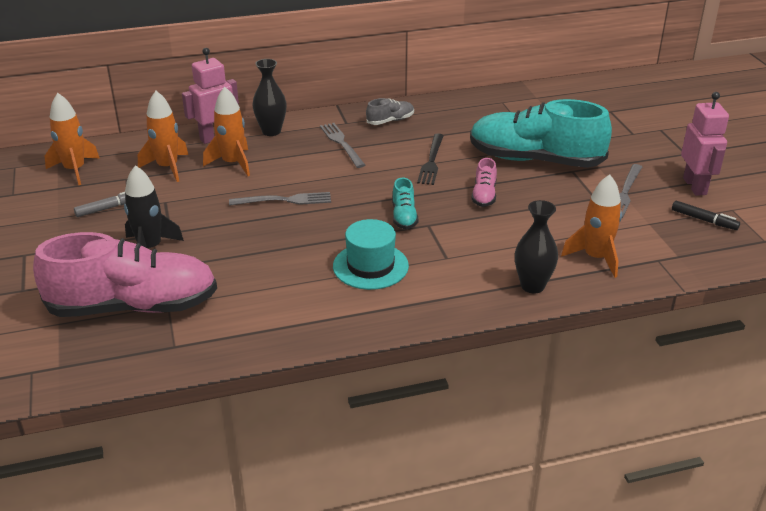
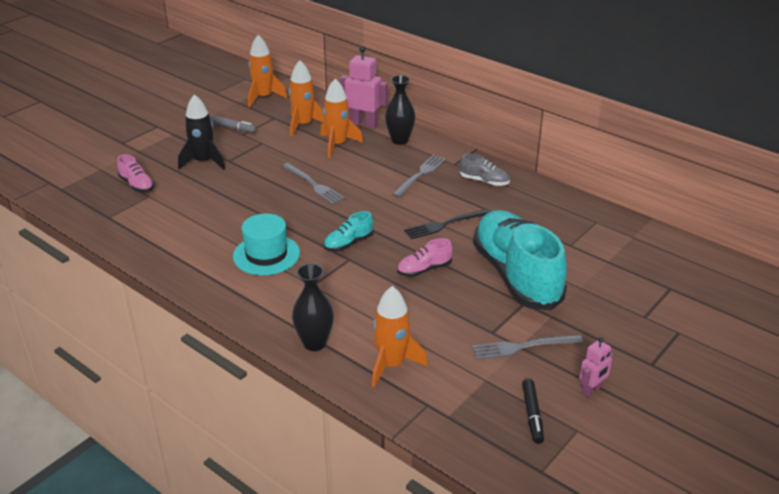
camera: 55 degrees right, 0 degrees up
(133, 306) = (137, 185): pink shoe -> pink shoe, size x0.42
(695, 186) = (591, 390): pink robot -> pink robot, size x0.57

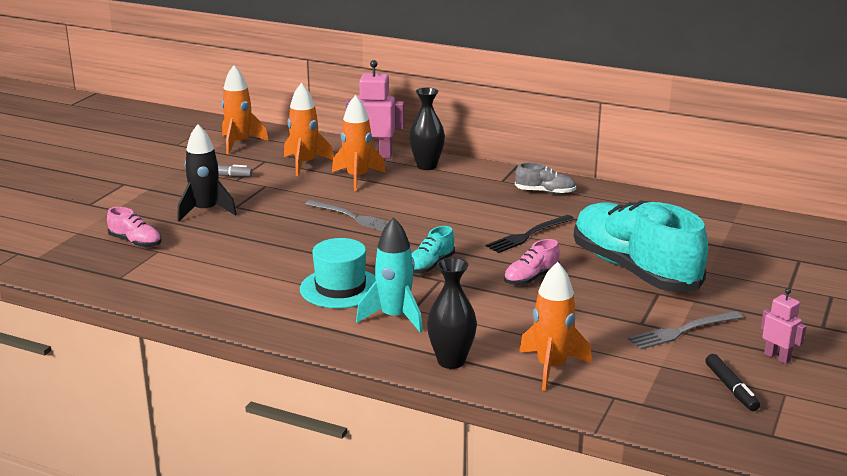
camera: 15 degrees left, 10 degrees down
(293, 291) = (394, 317): none -> turquoise rocket
(420, 174) = (470, 194): grey fork -> none
(591, 390) = (777, 357): pink robot -> pink robot turned 75 degrees counterclockwise

